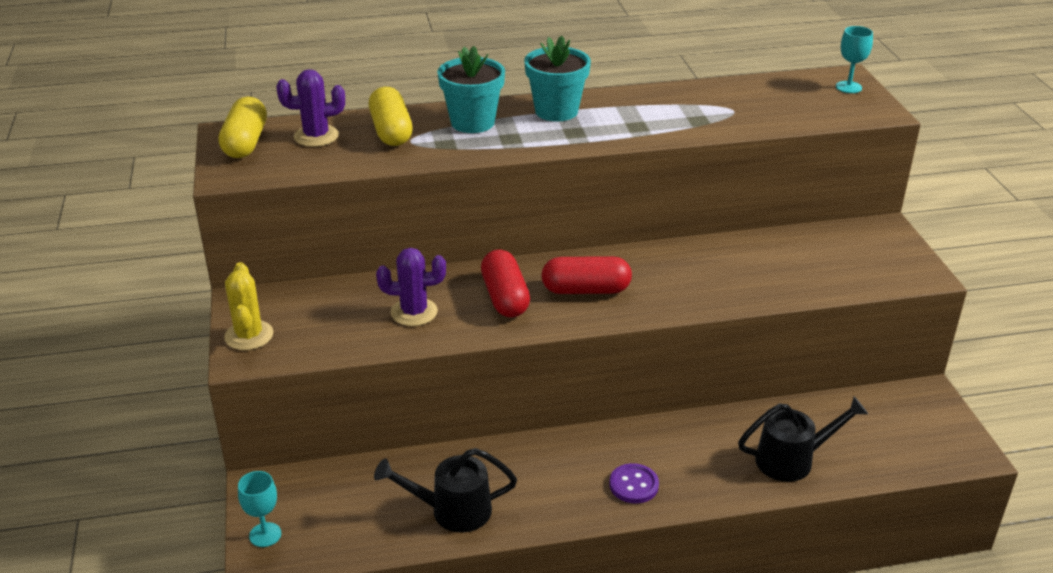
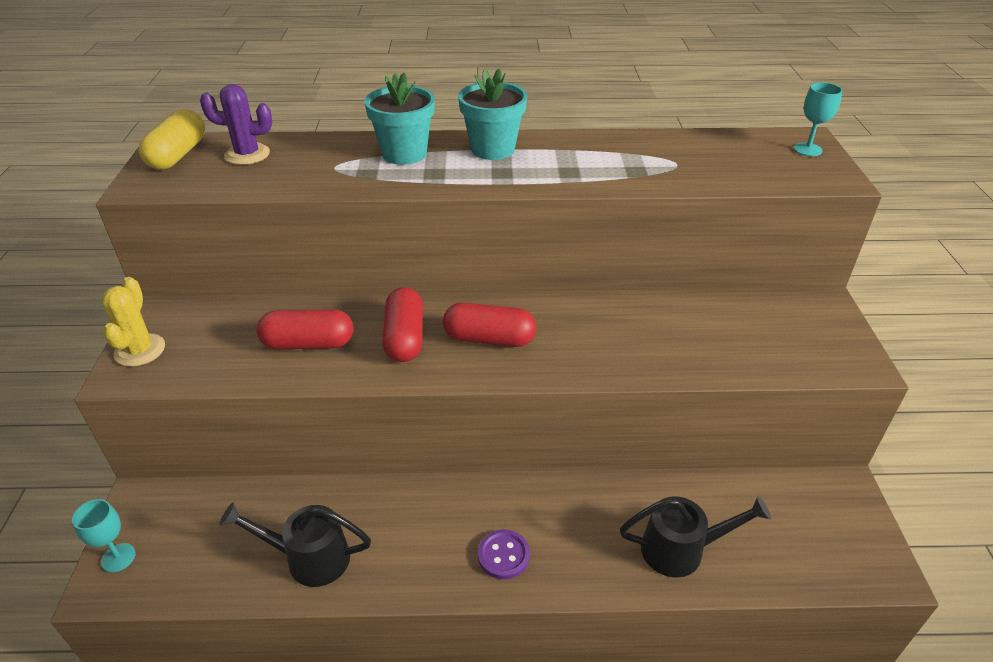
camera: 10 degrees right, 5 degrees up
(391, 131) = (321, 156): yellow capsule -> none
(414, 312) = (308, 343): purple cactus -> red capsule

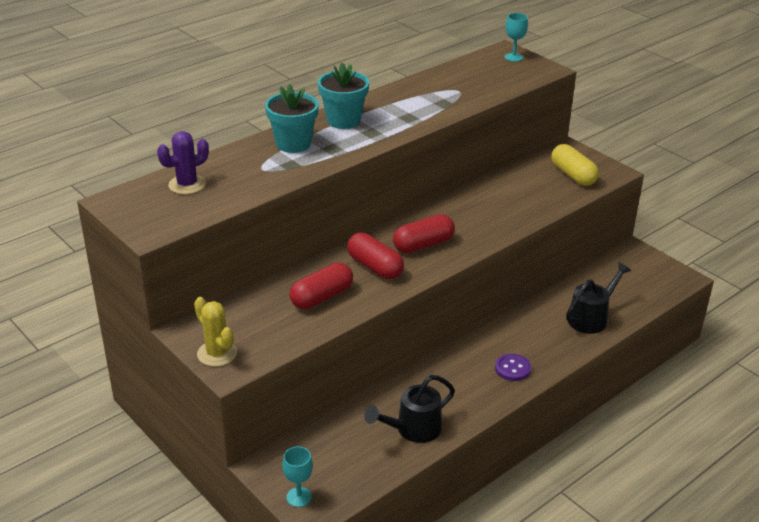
camera: 40 degrees left, 5 degrees down
(178, 155) = (136, 204): yellow capsule -> yellow capsule (573, 175)

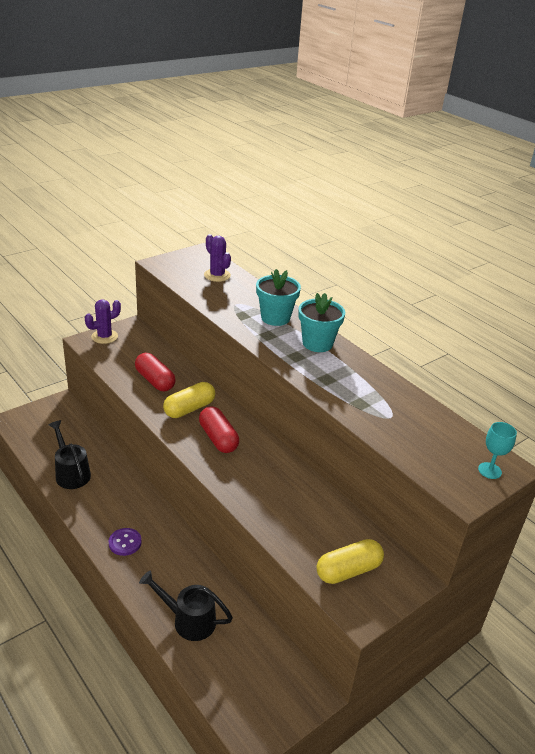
camera: 90 degrees right, 0 degrees up
(217, 353) = (104, 337): yellow cactus -> purple cactus
(299, 497) = (28, 415): turquoise goblet -> none
(375, 267) = (189, 409): red capsule -> yellow capsule
(591, 318) = (188, 620): black watering can -> black watering can turned 150 degrees clockwise

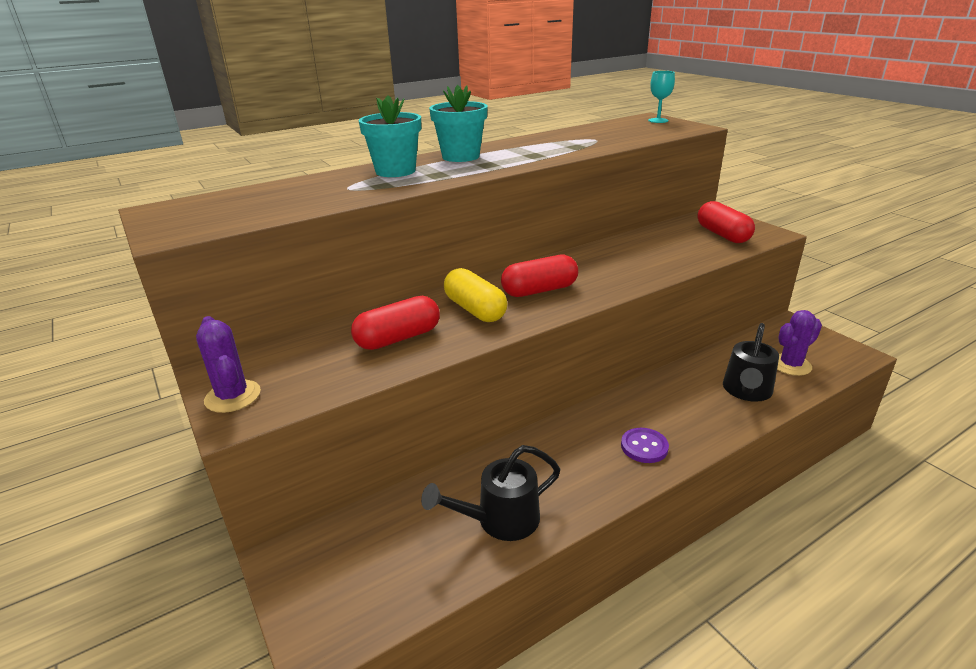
camera: 80 degrees left, 5 degrees down
(217, 275) = (252, 198): purple cactus -> purple cactus (790, 365)
(348, 571) = (722, 235): yellow capsule -> red capsule

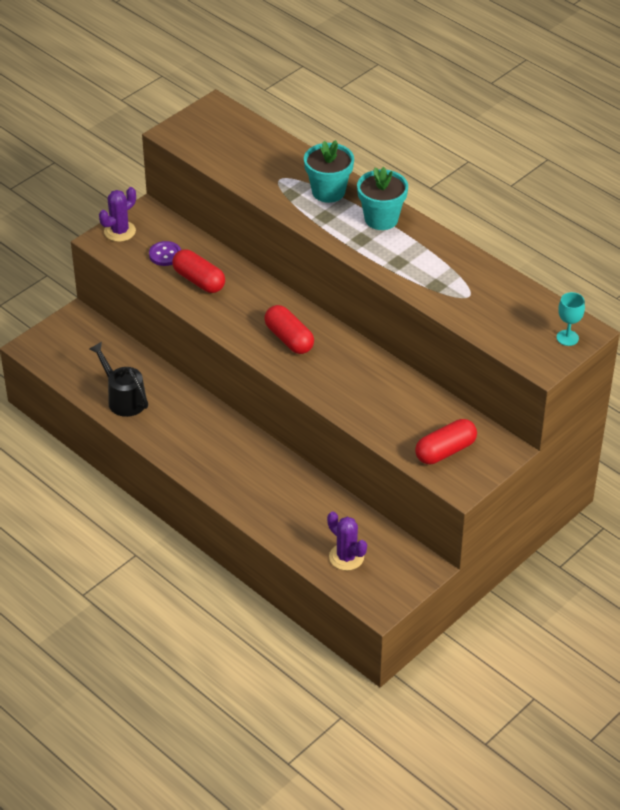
camera: 75 degrees right, 15 degrees up
(475, 310) = (248, 309): yellow capsule -> none
(644, 447) = (209, 462): purple button -> purple button (165, 255)
(746, 392) = (295, 523): black watering can -> none

